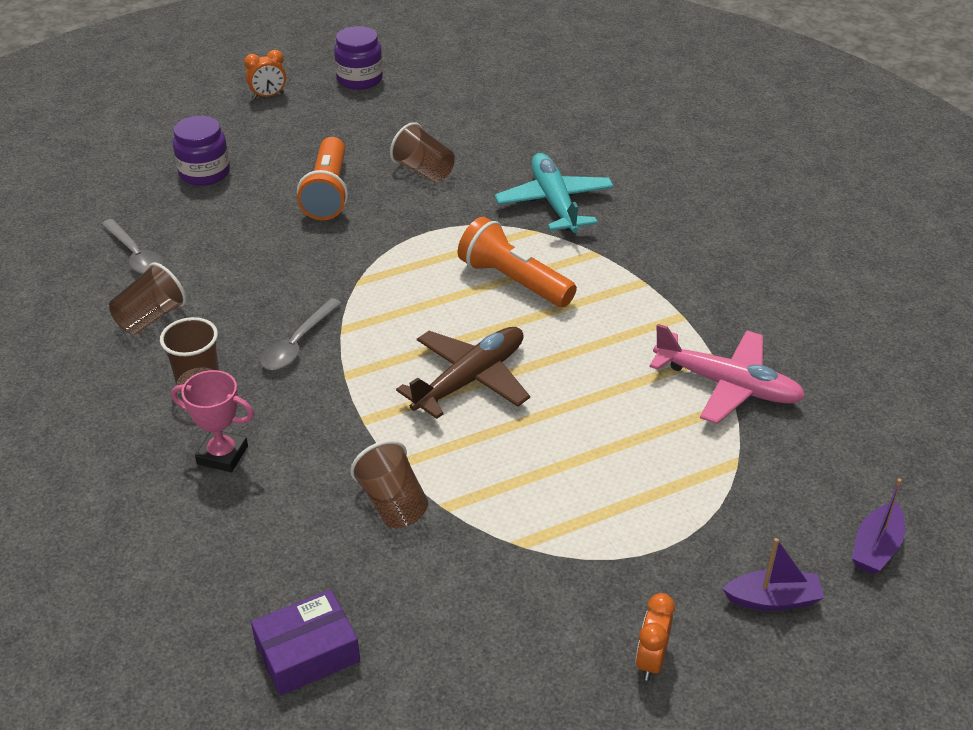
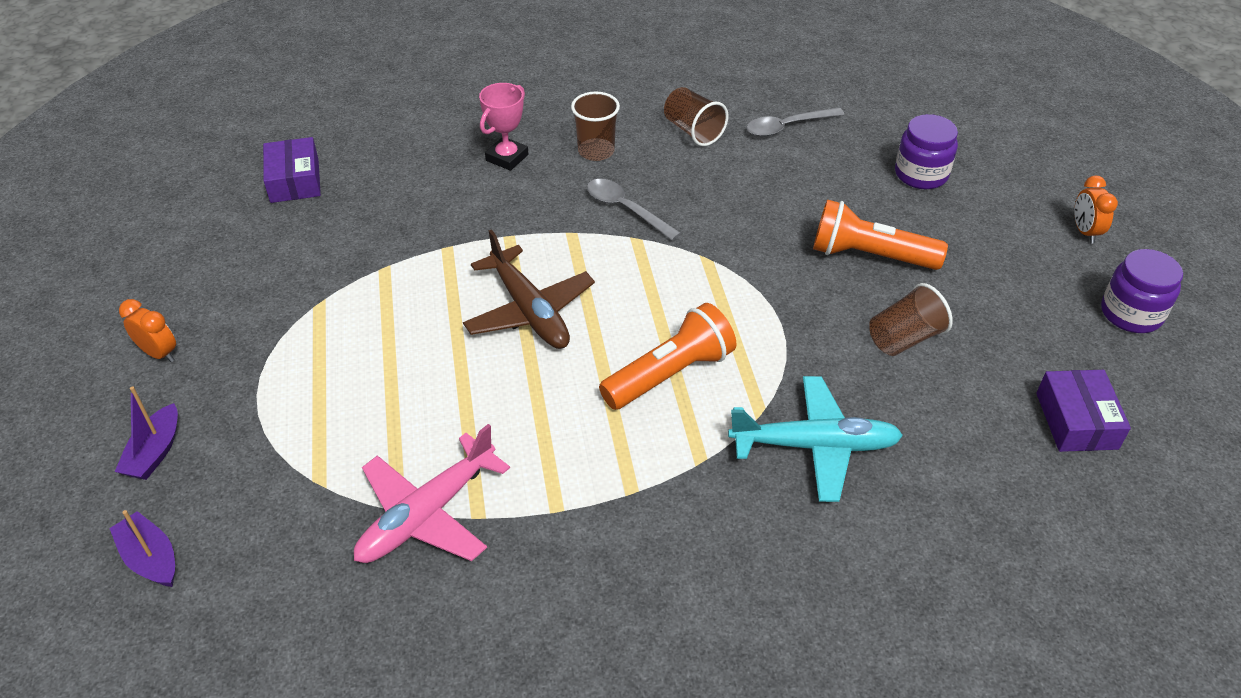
camera: 105 degrees right, 5 degrees up
(393, 503) = (405, 239): brown cup -> none
(477, 101) = (1076, 421): none -> purple box

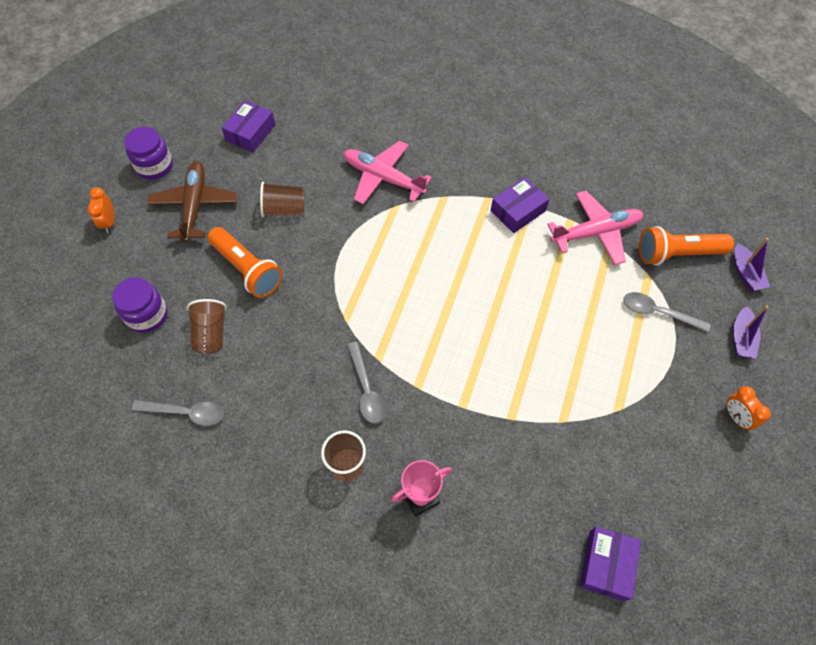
camera: 150 degrees left, 15 degrees up
(155, 452) = (741, 338): purple boat -> purple boat turned 150 degrees clockwise
(291, 435) = (658, 312): none -> grey spoon
(529, 310) = (481, 333): brown plane -> brown plane (195, 206)
(571, 492) = (518, 211): none -> purple box
(670, 374) = (426, 249): orange flashlight -> orange flashlight (677, 254)
(693, 131) = (258, 448): brown cup -> brown cup (211, 334)
(814, 446) = (383, 178): turquoise plane -> pink plane
(1084, 232) = (109, 222): orange clock -> orange clock turned 150 degrees clockwise

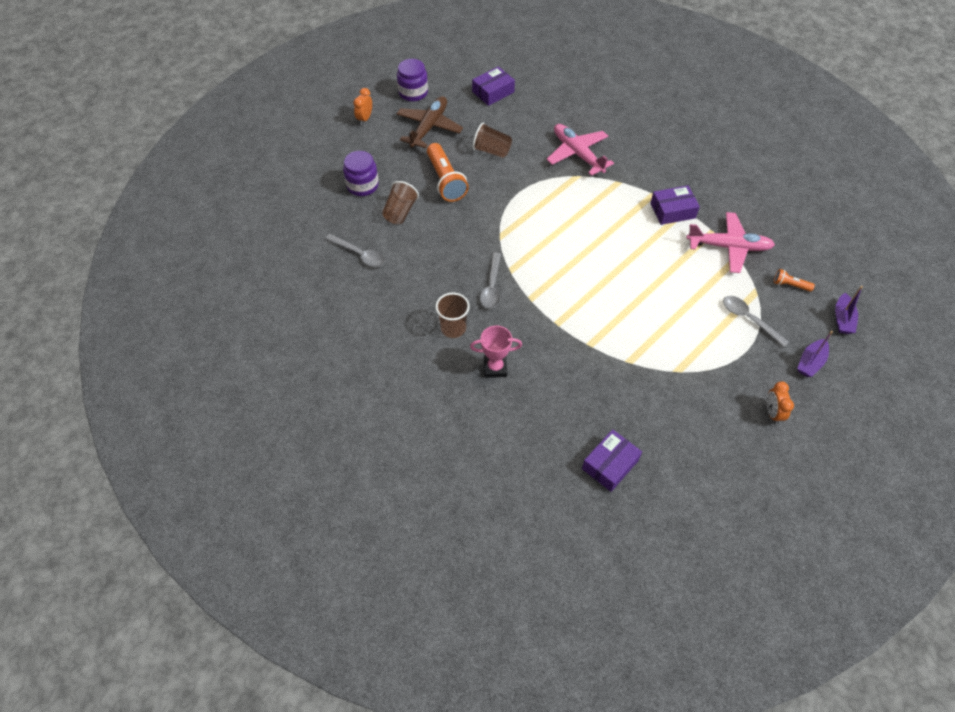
camera: 25 degrees right, 5 degrees down
(677, 254) = (790, 285): orange flashlight -> orange flashlight, size x0.49

